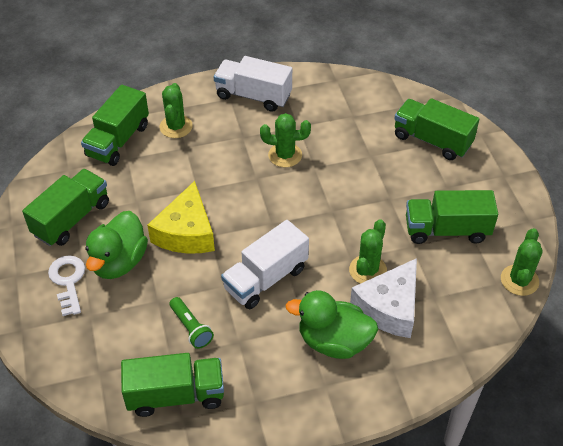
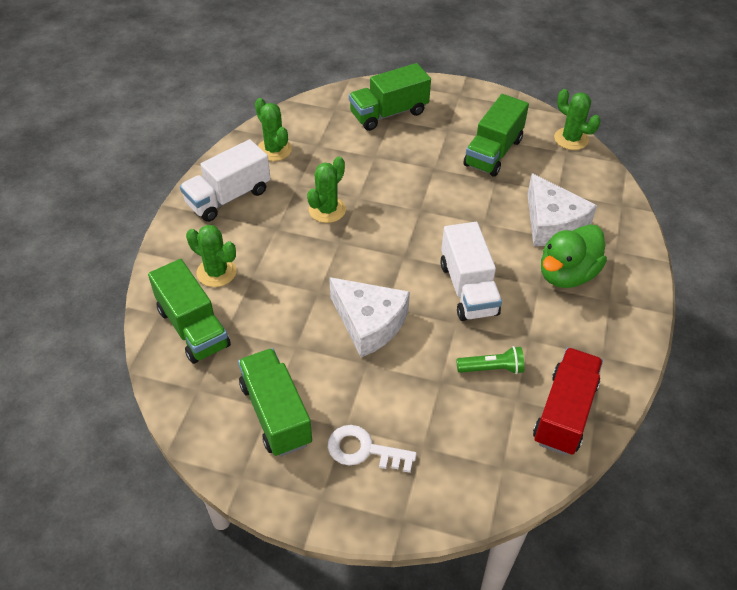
camera: 60 degrees left, 0 degrees up
(119, 262) = (368, 394): green duck -> none
(176, 395) = (564, 413): green truck -> red truck
(186, 232) = (369, 323): yellow cheese -> white cheese
(368, 270) = (504, 218): green cactus -> green cactus (274, 150)

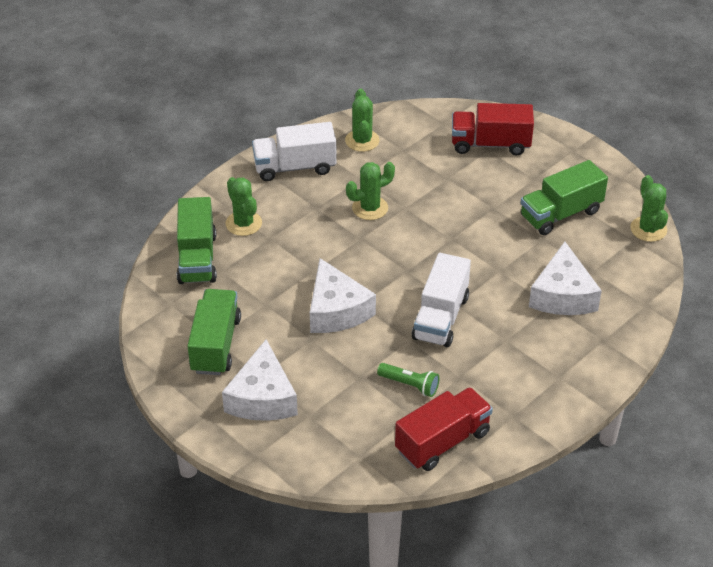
camera: 30 degrees right, 5 degrees down
(364, 450) = (262, 397): white key -> white cheese
(388, 113) = (490, 144): green truck -> red truck
(567, 274) = (539, 341): green duck -> none

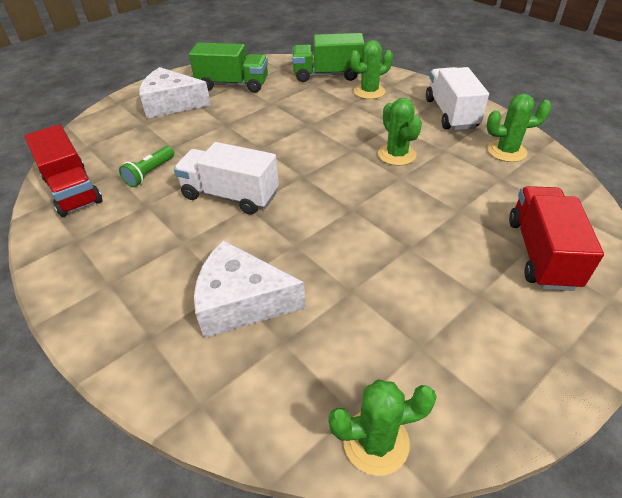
camera: 95 degrees right, 0 degrees up
(336, 310) = (256, 135): white cheese -> none
(560, 214) = (404, 317): green truck -> none

